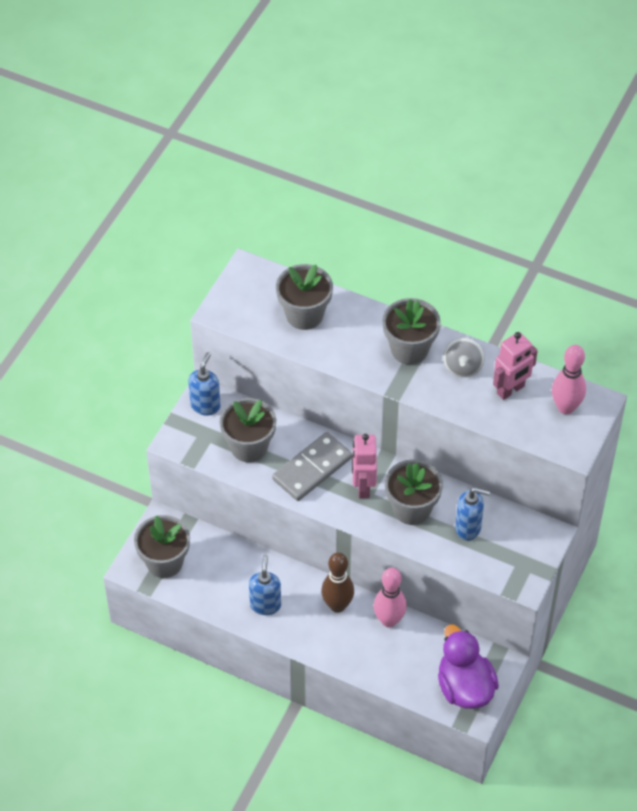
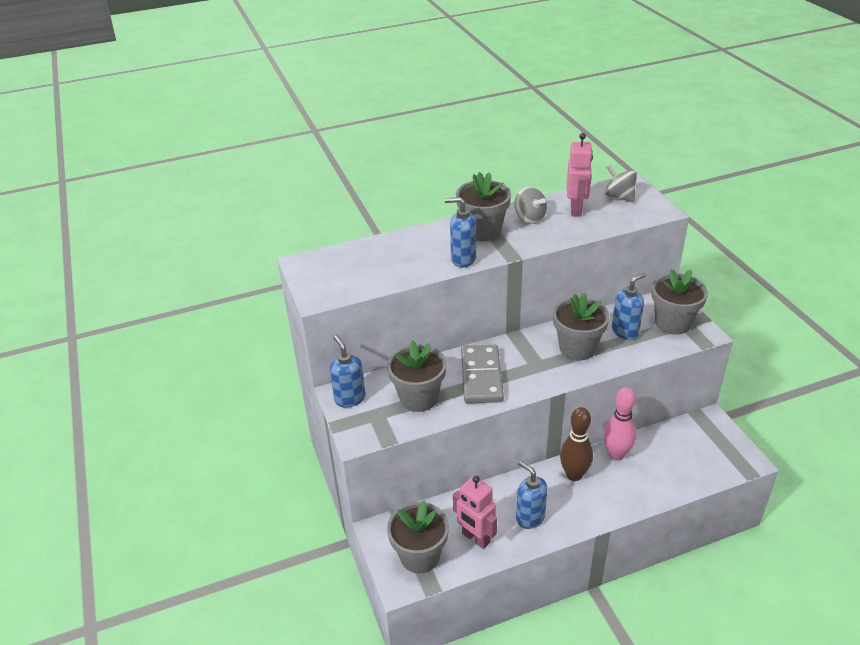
camera: 45 degrees left, 15 degrees down
(304, 315) = (384, 259): grey flower pot -> grey flower pot (673, 323)
(357, 363) = (463, 259): none -> blue soap dispenser
(363, 486) = (529, 360): pink robot -> pink robot (475, 538)
(464, 687) = (716, 451): purple duck -> none
(565, 407) = (619, 197): pink bowling pin -> grey spinning top

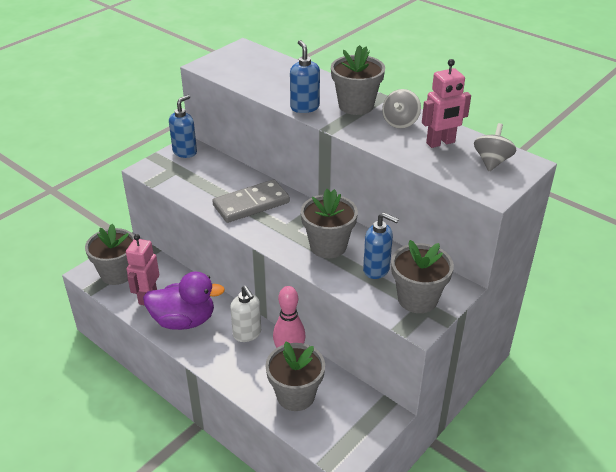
camera: 60 degrees right, 0 degrees up
(418, 398) = (205, 181): grey flower pot -> grey flower pot (295, 395)
(530, 517) = (184, 320): blue soap dispenser -> purple duck
(574, 475) = (247, 334): brown bowling pin -> white soap dispenser

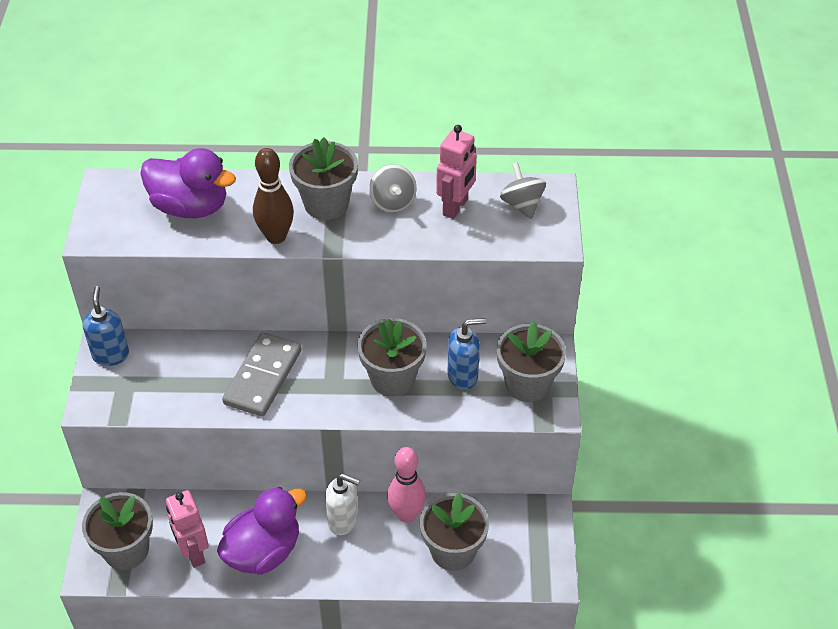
camera: 40 degrees left, 10 degrees up
(274, 74) = (190, 207): none -> purple duck
(304, 107) = (276, 236): blue soap dispenser -> brown bowling pin

